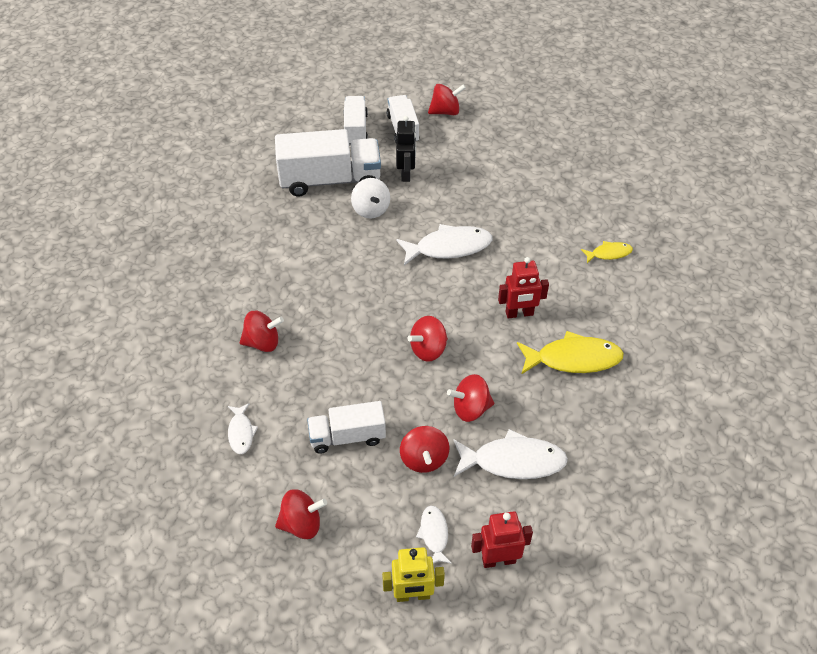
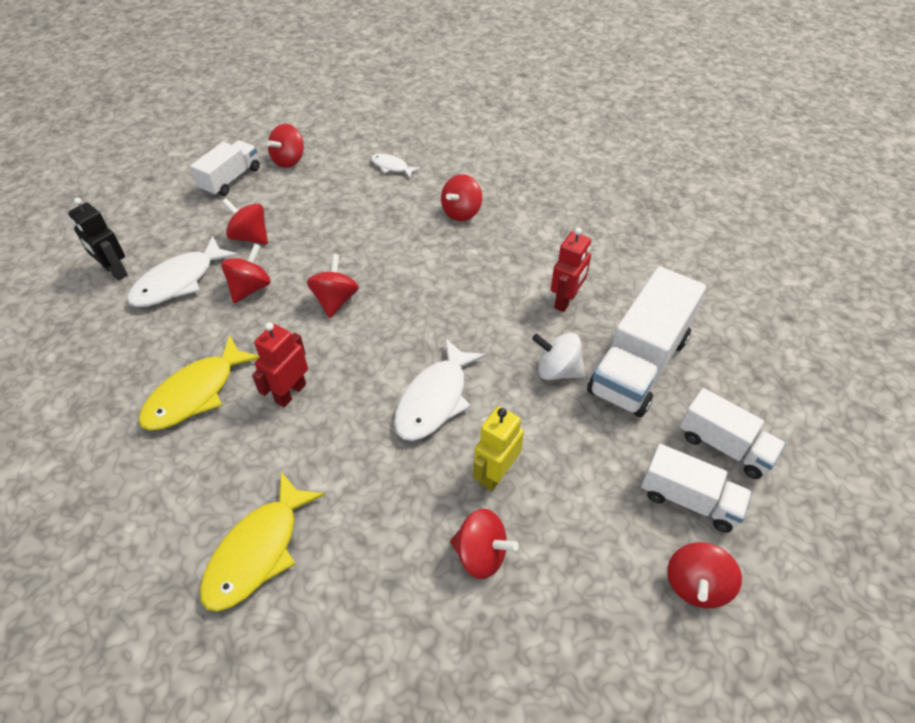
camera: 130 degrees right, 0 degrees up
(347, 437) = (320, 211): white truck -> white truck (231, 179)
(406, 173) = (592, 442): black robot -> black robot (115, 271)
(413, 595) = (179, 179): yellow robot -> yellow robot (496, 474)
(434, 534) = (196, 209): white fish -> none
(498, 560) = (136, 226): red robot -> red robot (566, 301)
(512, 179) = (481, 554): none -> red spinning top
(609, 253) = (258, 551): yellow fish -> yellow fish, size x1.87

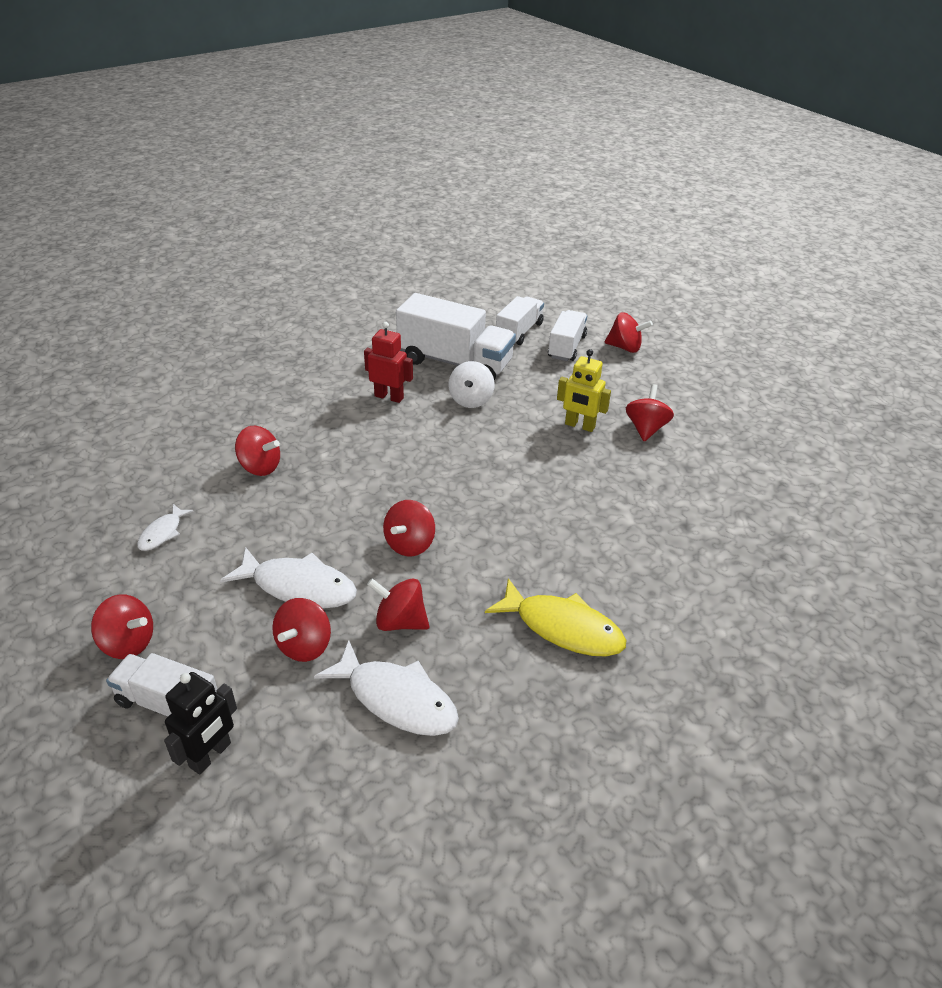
camera: 100 degrees left, 10 degrees down
(115, 271) = (384, 786): black robot -> black robot (210, 755)
(258, 551) = (700, 541): yellow fish -> none
(290, 393) = (540, 554): red robot -> none
(335, 300) = (410, 544): red spinning top -> red spinning top turned 60 degrees counterclockwise
(435, 399) = (519, 462): white fish -> white fish (298, 586)

